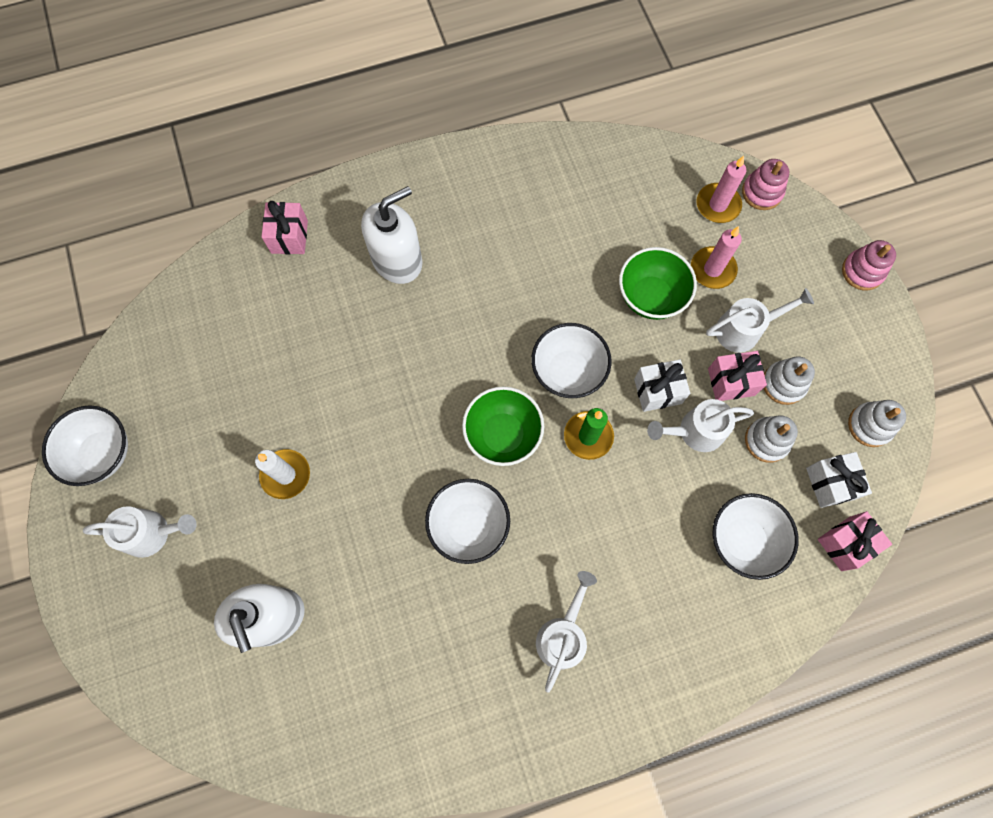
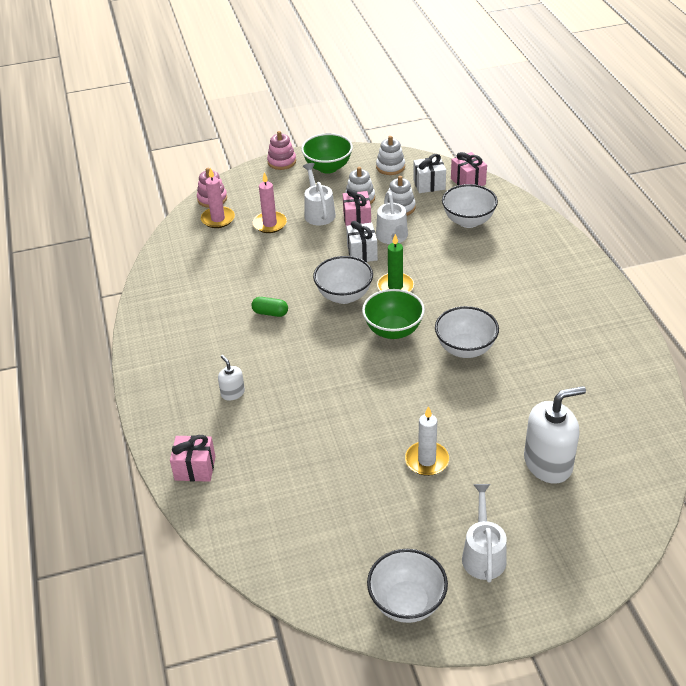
camera: 85 degrees left, 30 degrees down
(397, 260) = (232, 393): white soap dispenser -> white soap dispenser, size x0.48
(533, 287) = (270, 313): none -> green capsule
(563, 634) = (540, 302): white watering can -> none
(650, 297) = (287, 253): green bowl -> green bowl (328, 167)

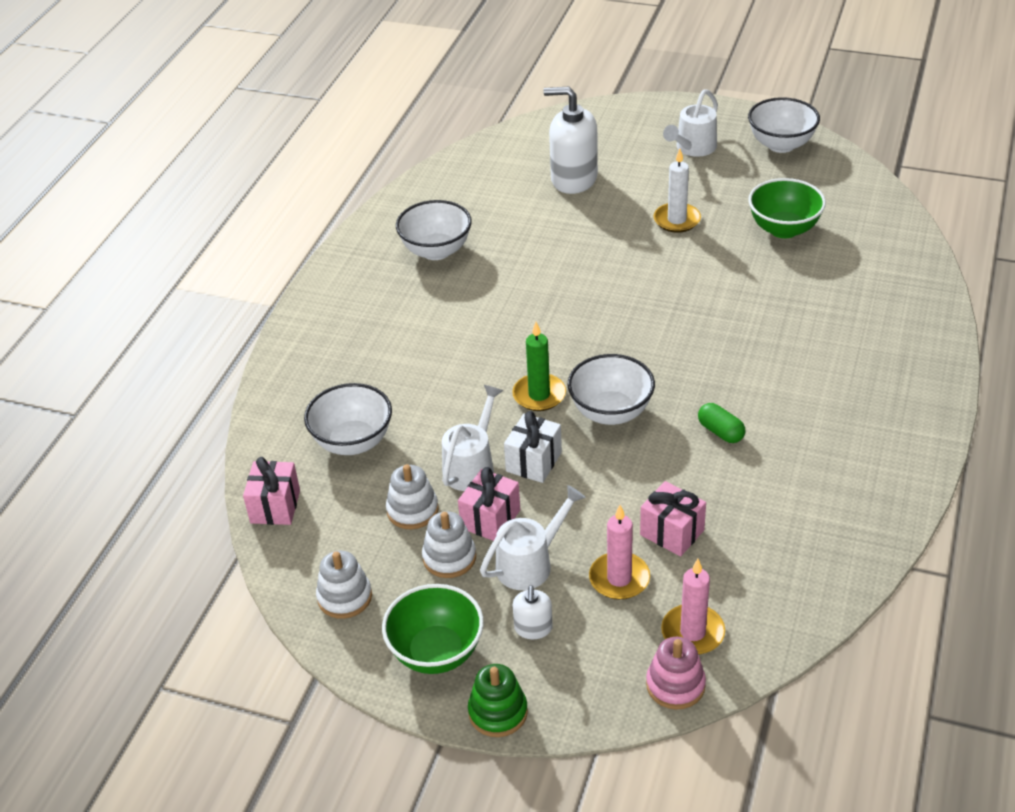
camera: 145 degrees left, 0 degrees up
(195, 468) = (912, 300): pink gift -> pink gift (672, 532)
(232, 393) = (829, 355): white soap dispenser -> white soap dispenser (533, 628)
(282, 162) = (498, 712): pink stacking toy -> green stacking toy
(318, 212) = (531, 563): white watering can -> white watering can turned 150 degrees counterclockwise
(393, 330) = (593, 345): green bowl -> green bowl (784, 229)
(429, 184) = (330, 530): white gift -> none
(465, 349) = (537, 294): white bowl -> white bowl (436, 251)

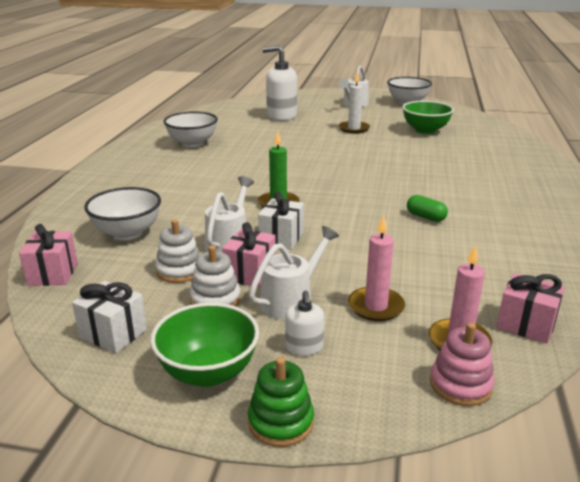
camera: 10 degrees left, 15 degrees down
(344, 597) = (113, 333): white stacking toy -> white gift
(611, 412) = (336, 210): white bowl -> none
(672, 532) = (411, 274): pink gift -> pink gift (526, 324)

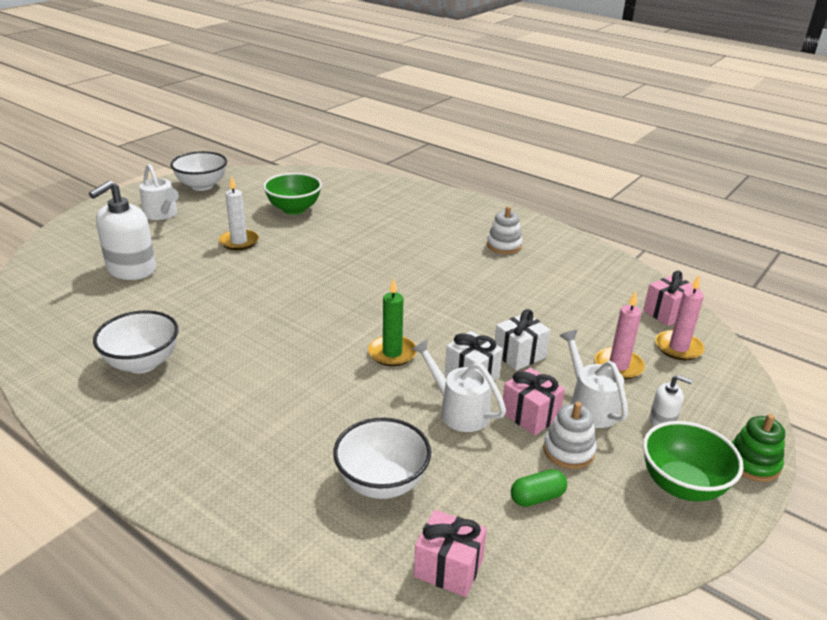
camera: 65 degrees left, 5 degrees up
(113, 333) = (600, 536): white gift -> white gift (519, 355)
(179, 271) = (499, 461): white stacking toy -> white stacking toy (504, 245)
(425, 217) = (485, 286): green capsule -> green capsule (537, 497)
(460, 385) = (727, 368): pink stacking toy -> none

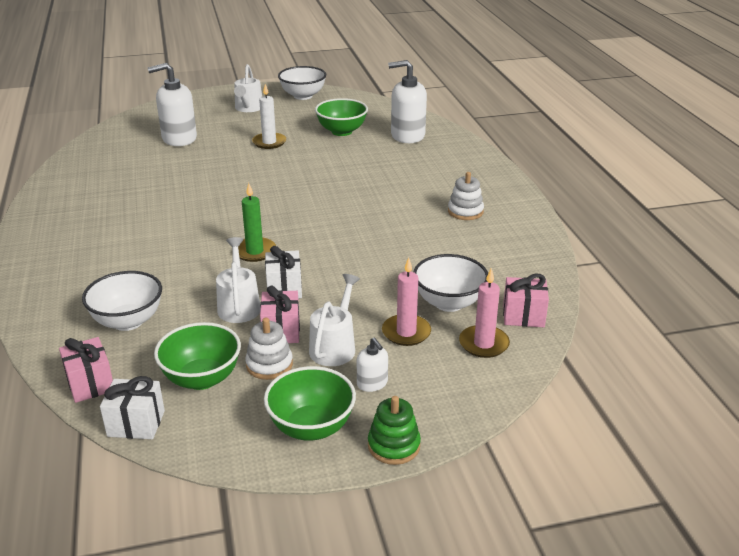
camera: 40 degrees right, 0 degrees up
(142, 363) = (106, 196): white bowl -> white bowl (449, 303)
(358, 195) = (407, 135): none -> white soap dispenser
(519, 355) = (341, 291): white gift -> white gift (136, 423)
(537, 497) = (202, 378): green capsule -> green bowl

